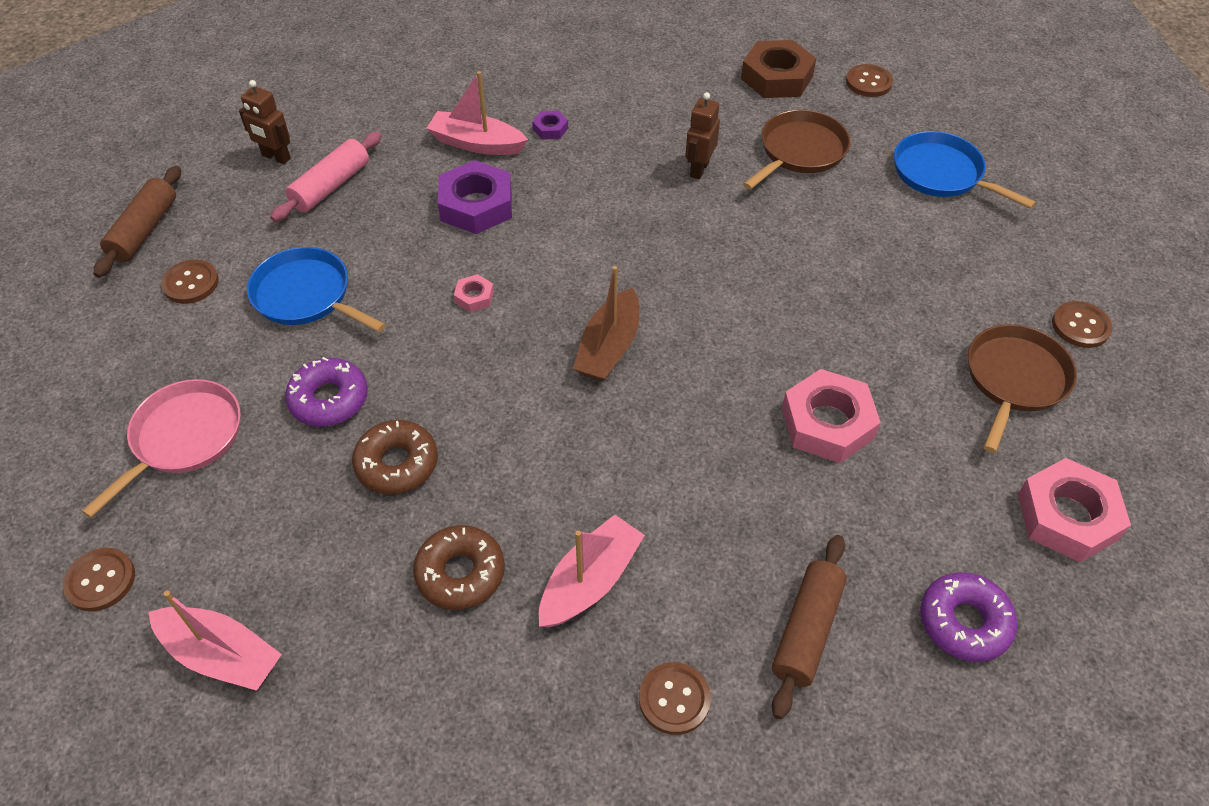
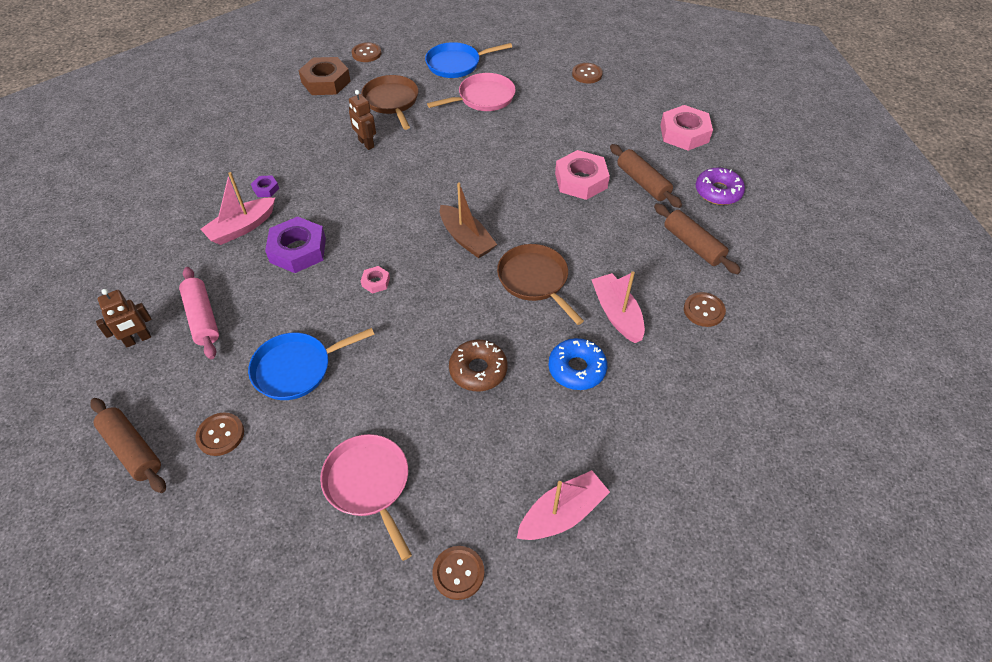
camera: 60 degrees left, 0 degrees up
(329, 399) = (400, 387): purple donut -> none
(460, 573) = (576, 369): brown donut -> blue donut
(892, 504) = (642, 182): none -> brown rolling pin
(900, 235) = (483, 98): none -> pink pan
(1014, 379) = (601, 109): brown pan -> brown pan (534, 280)

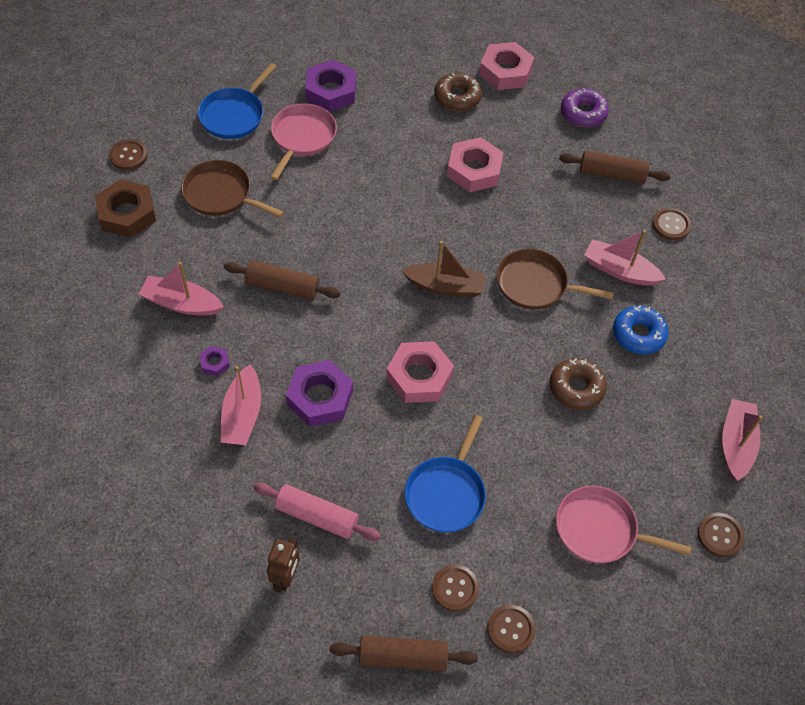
camera: 45 degrees left, 5 degrees up
(291, 145) = (181, 303): none -> pink boat
(366, 144) = (251, 254): brown robot -> none
(376, 282) = (419, 376): pink nut -> pink nut, size x2.14
(536, 82) = (331, 91): none -> purple nut
(587, 74) = (365, 56): brown button -> brown button (511, 629)
(625, 130) = (457, 97): none -> brown donut
(642, 182) = (522, 141): brown rolling pin -> brown rolling pin (282, 287)

